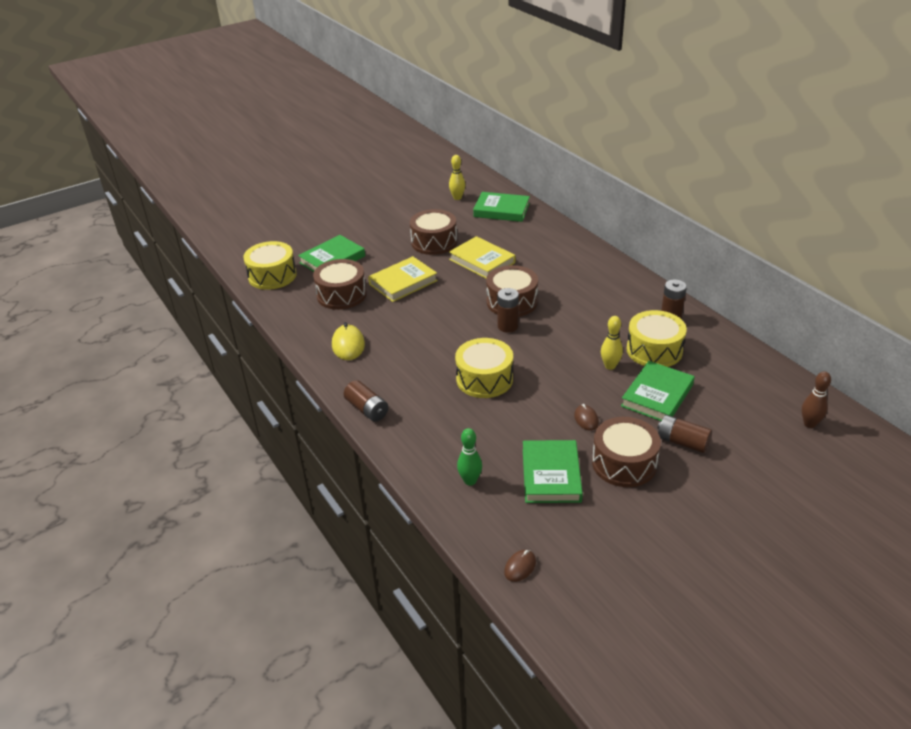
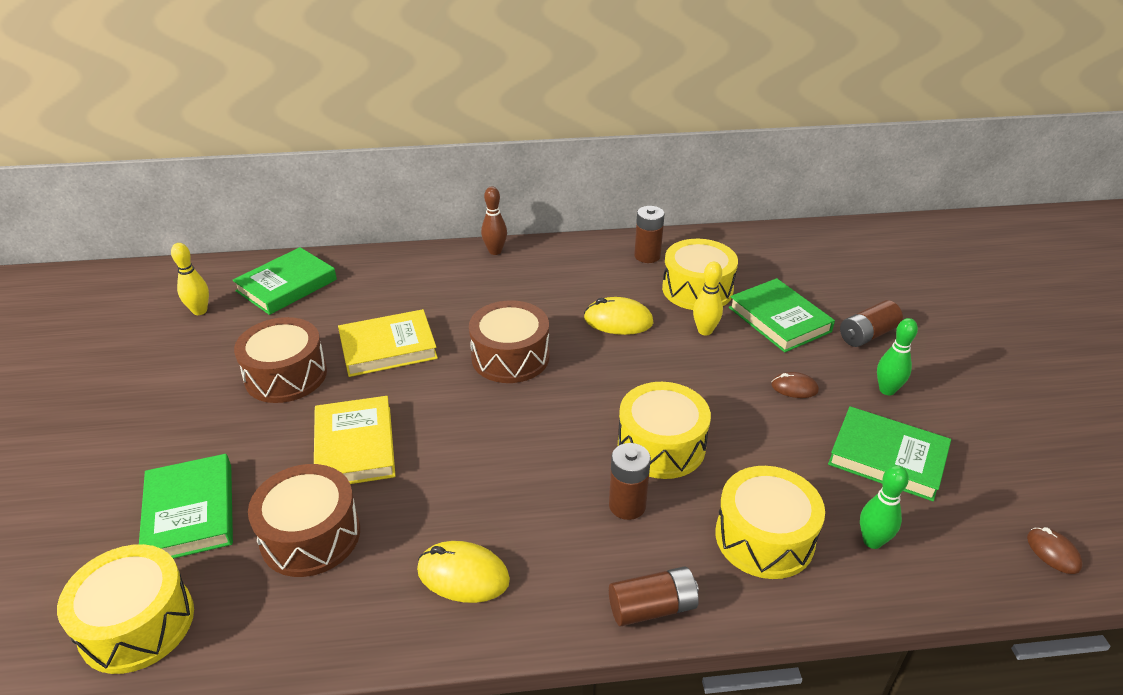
camera: 65 degrees left, 0 degrees up
(441, 436) = (764, 537): none -> yellow drum
(508, 326) = (561, 381): brown battery -> brown battery (627, 505)
(585, 328) = (618, 320): none -> yellow mouse
(624, 463) = (887, 390): brown drum -> green bowling pin
(809, 424) = (872, 250): brown bowling pin -> brown bowling pin (495, 251)

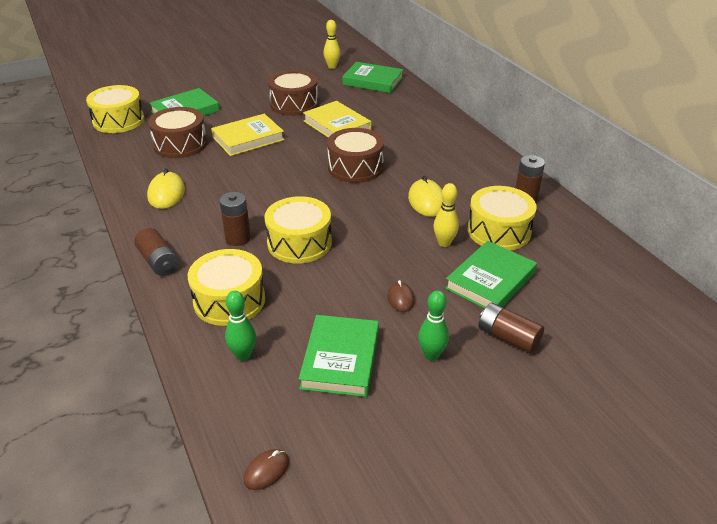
camera: 70 degrees right, 0 degrees up
(495, 251) = (469, 135): brown bowling pin -> none

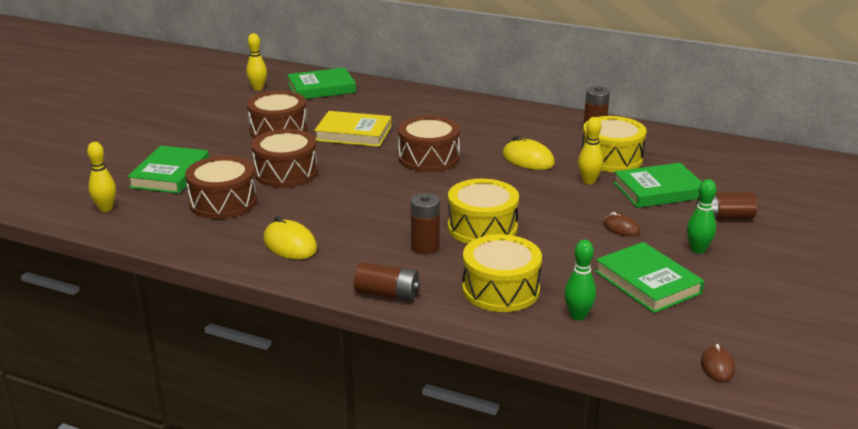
camera: 40 degrees left, 10 degrees down
(118, 120) = (106, 208): yellow drum -> yellow bowling pin
(248, 138) = (286, 172): yellow book -> brown drum
(490, 281) = (658, 190): green book -> green book turned 75 degrees clockwise

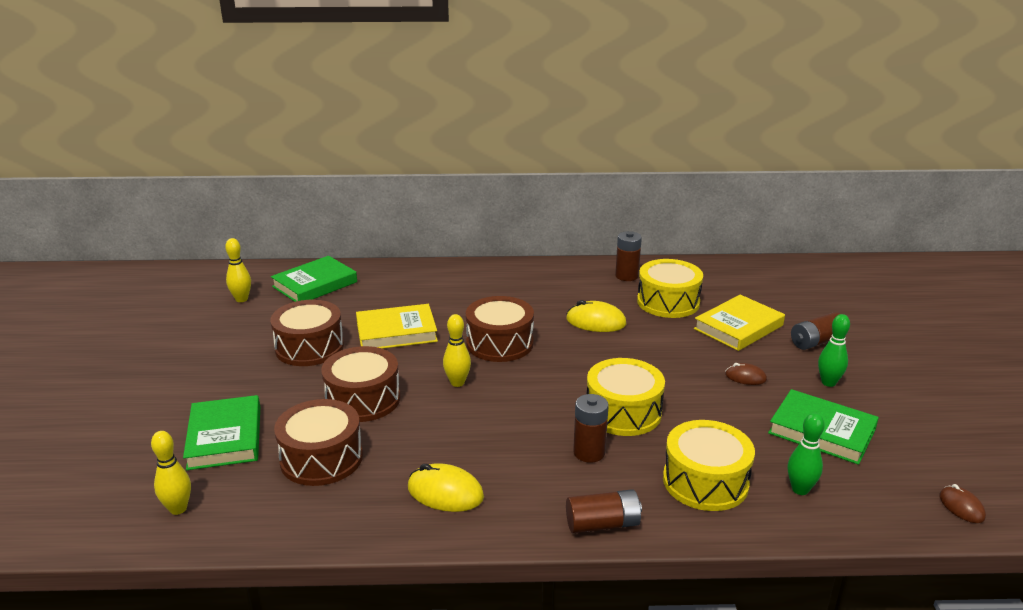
camera: 25 degrees left, 0 degrees up
(588, 181) = (671, 332): yellow bowling pin -> yellow bowling pin (457, 383)
(658, 190) = (738, 327): green book -> yellow book

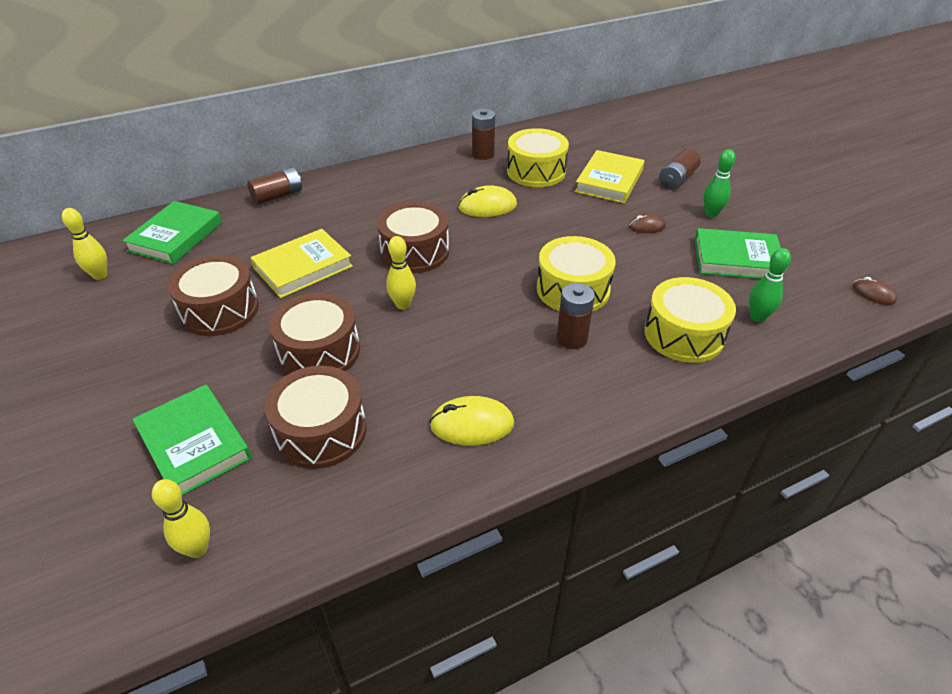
camera: 25 degrees left, 15 degrees up
(602, 524) = (632, 405): brown battery -> brown battery (278, 196)

